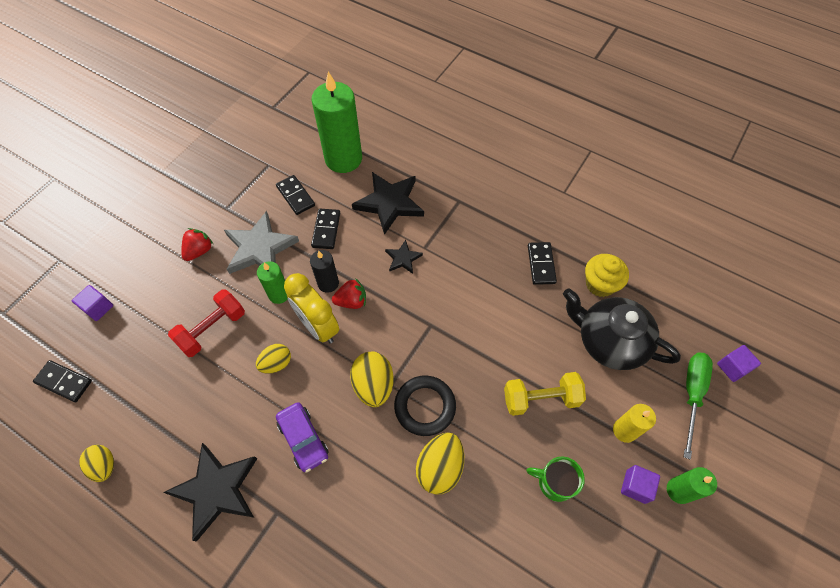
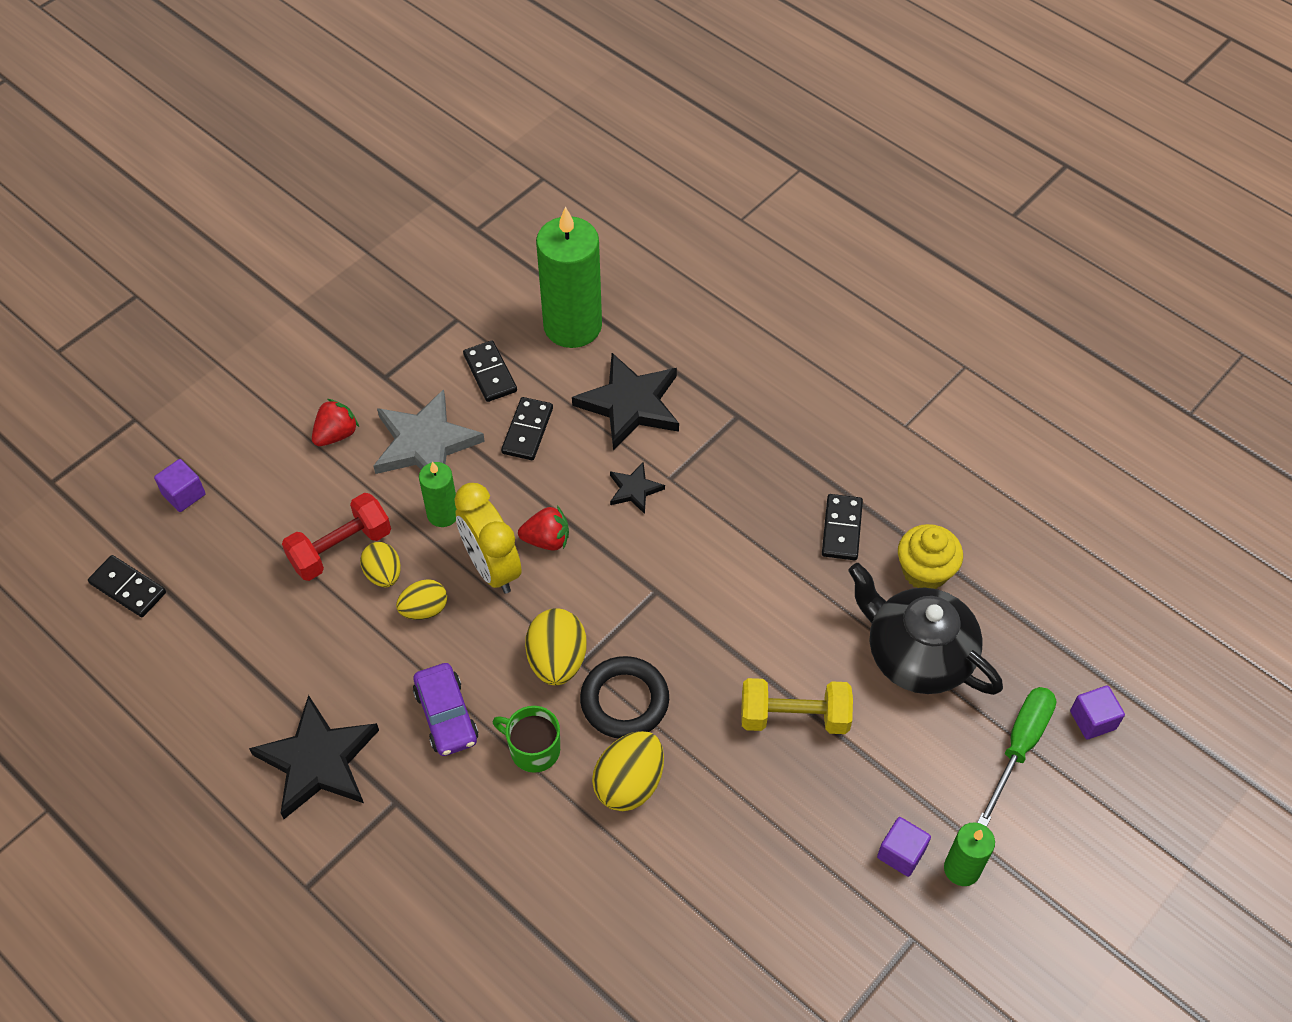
camera: 10 degrees right, 5 degrees down
(104, 466) = (172, 706): yellow egg -> yellow egg (383, 574)
(328, 283) = (517, 509): black candle -> none
(555, 482) = (787, 829): green mug -> green mug (533, 749)
(624, 430) = (905, 779): yellow candle -> none

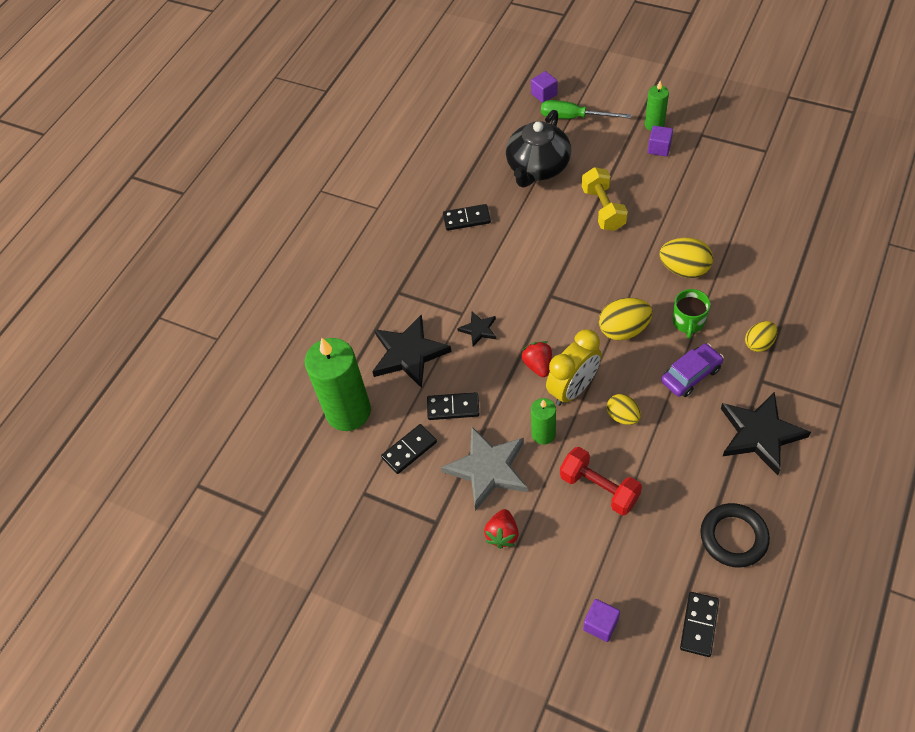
camera: 100 degrees left, 0 degrees up
(336, 434) = (502, 534): red strawberry -> red strawberry turned 105 degrees counterclockwise
(383, 574) = (607, 452): yellow egg -> yellow egg (758, 343)
(624, 701) = (633, 288): black ring -> black ring (733, 537)
(925, 571) = (481, 176): yellow cupcake -> none

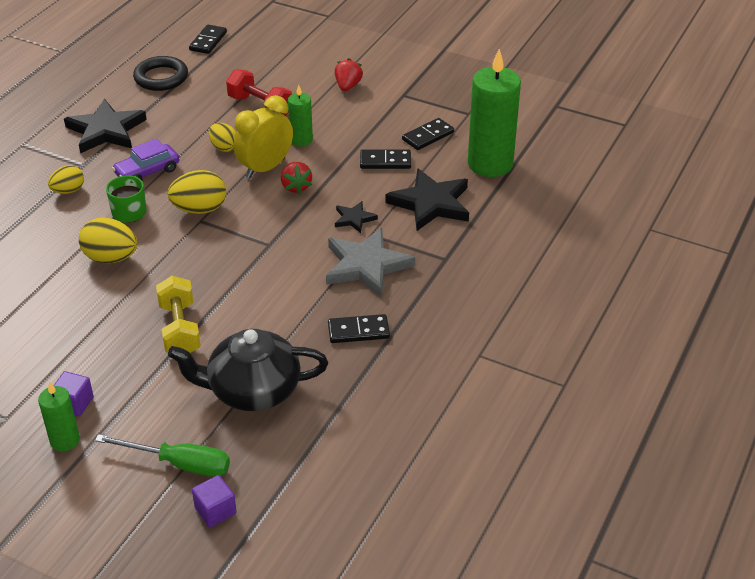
camera: 175 degrees right, 15 degrees down
(488, 469) = (355, 121): grey star -> grey star (366, 266)
(537, 168) = (252, 390): black teapot -> black teapot turned 120 degrees counterclockwise
(600, 624) = (280, 44): purple cube -> none

